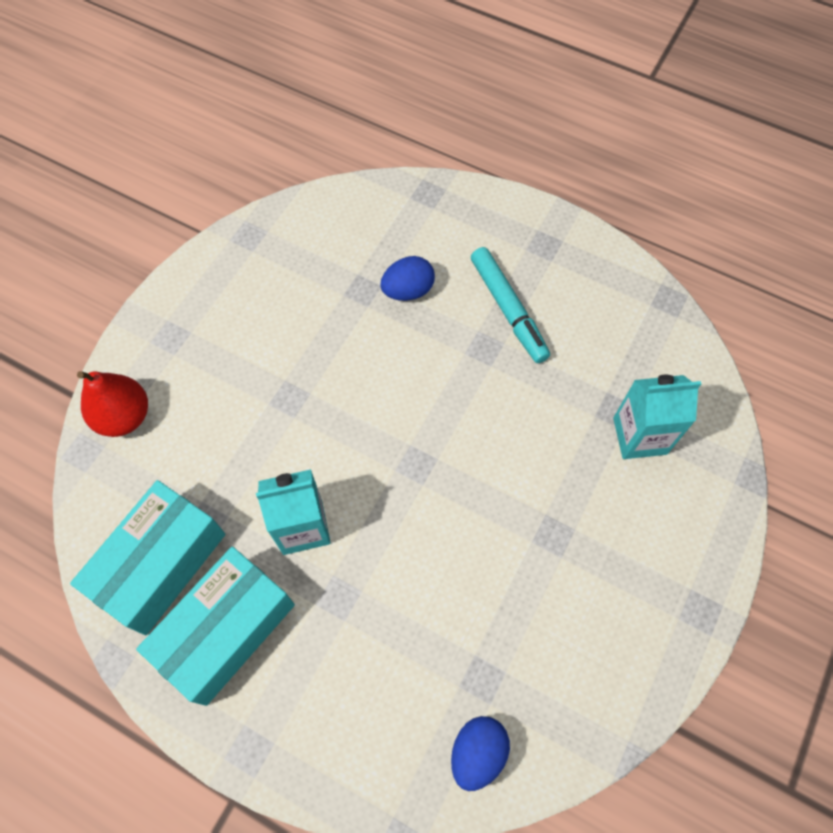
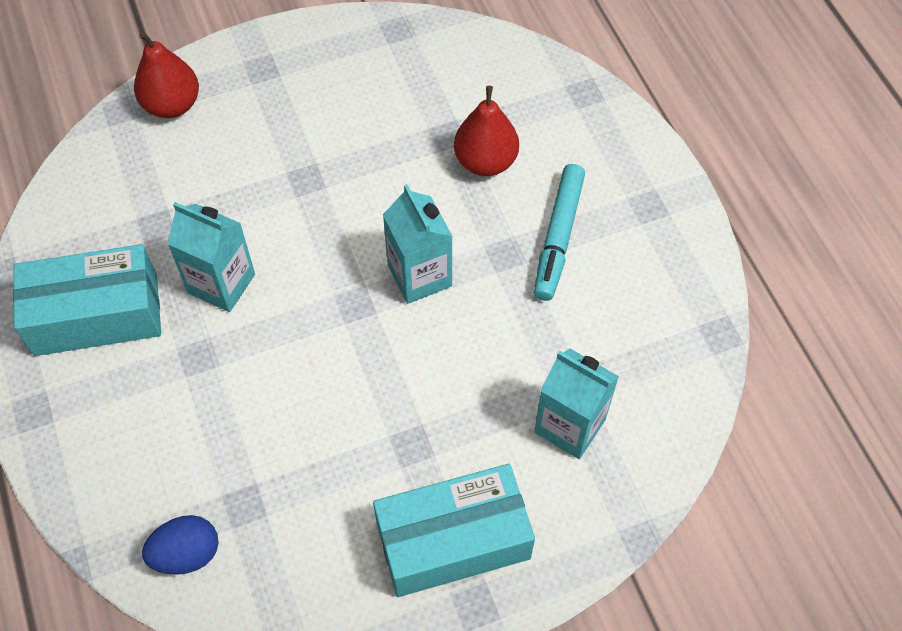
camera: 40 degrees right, 5 degrees down
(160, 564) = (97, 231): turquoise box -> turquoise box (453, 540)
(408, 290) = (485, 161): blue egg -> red pear
(442, 408) = (419, 276): none -> turquoise carton

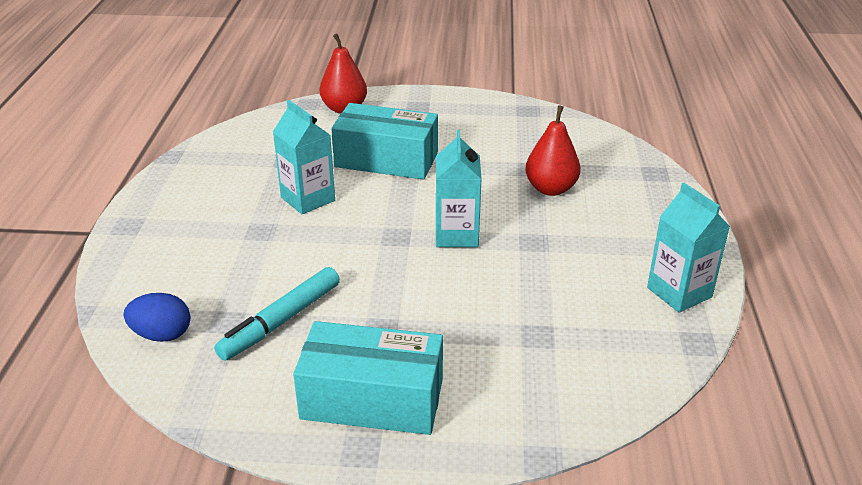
camera: 25 degrees right, 25 degrees down
(96, 314) = (211, 191): turquoise box -> turquoise box (386, 159)
(558, 237) = (584, 244): turquoise marker -> turquoise marker (281, 321)
(570, 425) = (523, 359): turquoise carton -> turquoise carton (679, 292)

